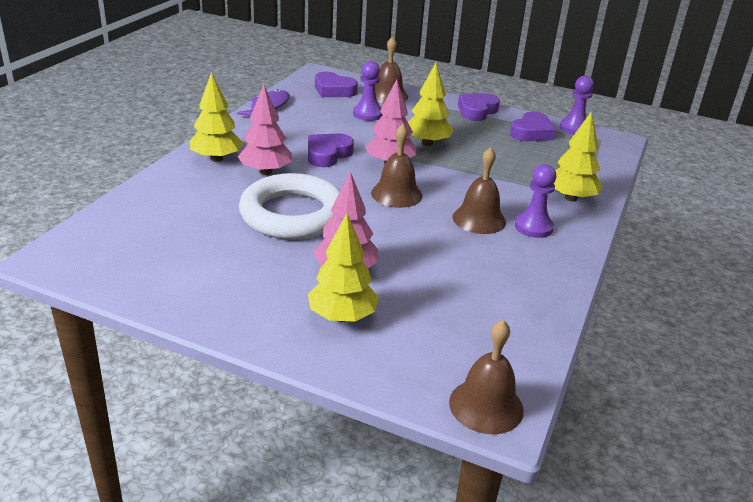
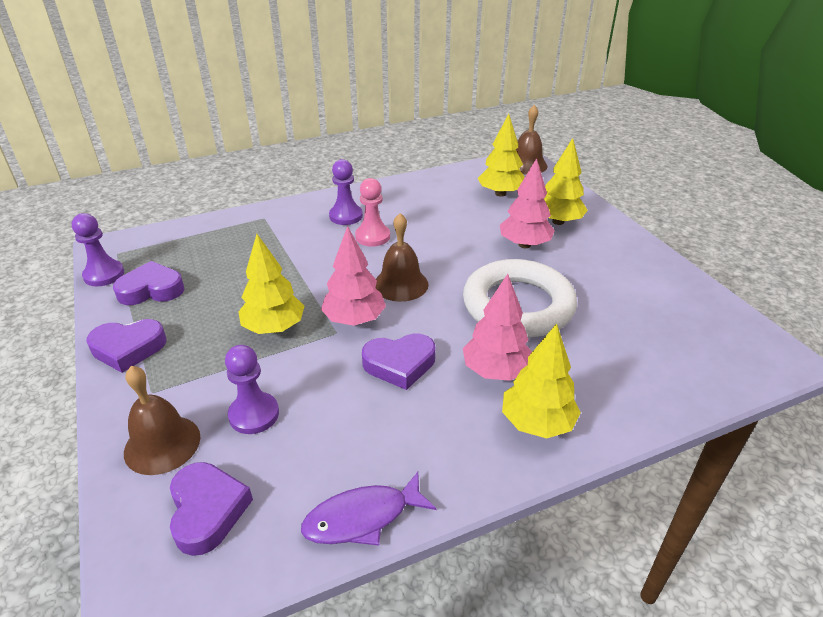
camera: 135 degrees left, 5 degrees up
(479, 219) = (372, 236): brown bell -> pink pawn
(571, 198) = (274, 221): yellow tree -> yellow tree (500, 193)

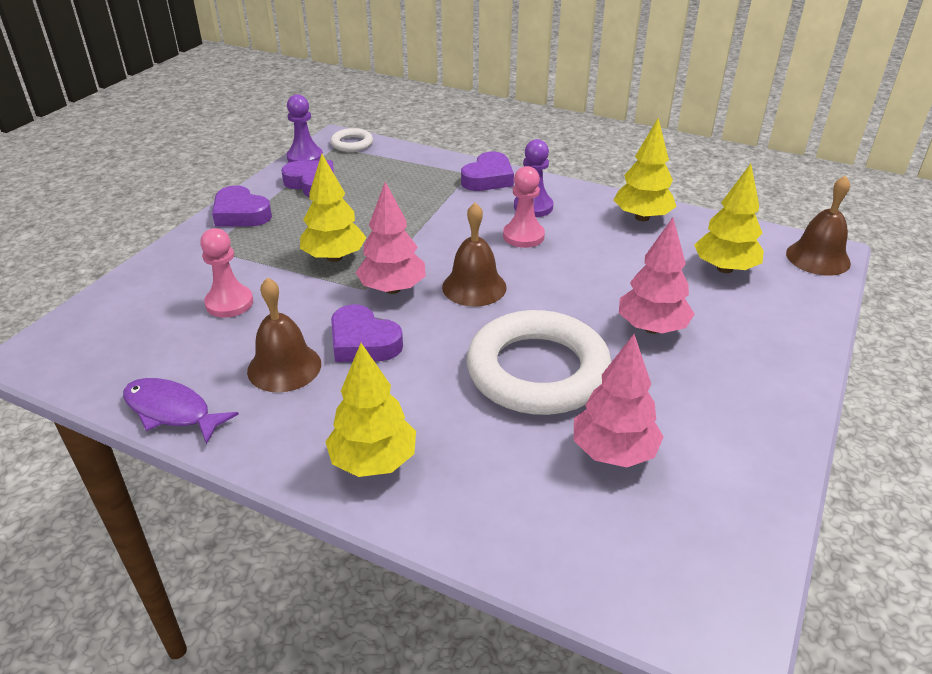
camera: 50 degrees right, 0 degrees up
(128, 243) = (352, 144): none -> white ring
(162, 444) = (164, 282): brown bell -> brown bell (284, 367)
(207, 511) = (121, 336): purple heart -> purple heart (488, 178)
(254, 414) = (229, 303): purple pawn -> pink pawn
(496, 371) = (418, 402): pink tree -> pink tree (613, 452)
(558, 221) = (736, 331): yellow tree -> yellow tree (642, 217)

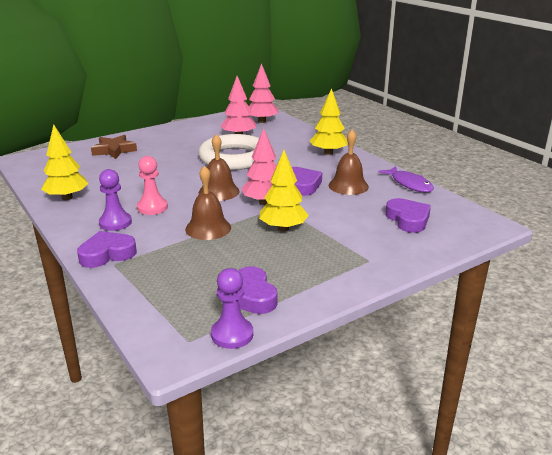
camera: 150 degrees left, 10 degrees down
(229, 303) = (366, 220): pink pawn -> none
(241, 214) = (332, 283): purple heart -> purple heart (408, 219)
(352, 144) = (167, 338): white ring -> none
(652, 328) = (163, 157): pink tree -> pink tree (262, 121)
(724, 268) = (84, 166): yellow tree -> none
(751, 315) = (114, 150): none -> brown star
(818, 258) = (33, 158): brown bell -> brown bell (208, 228)

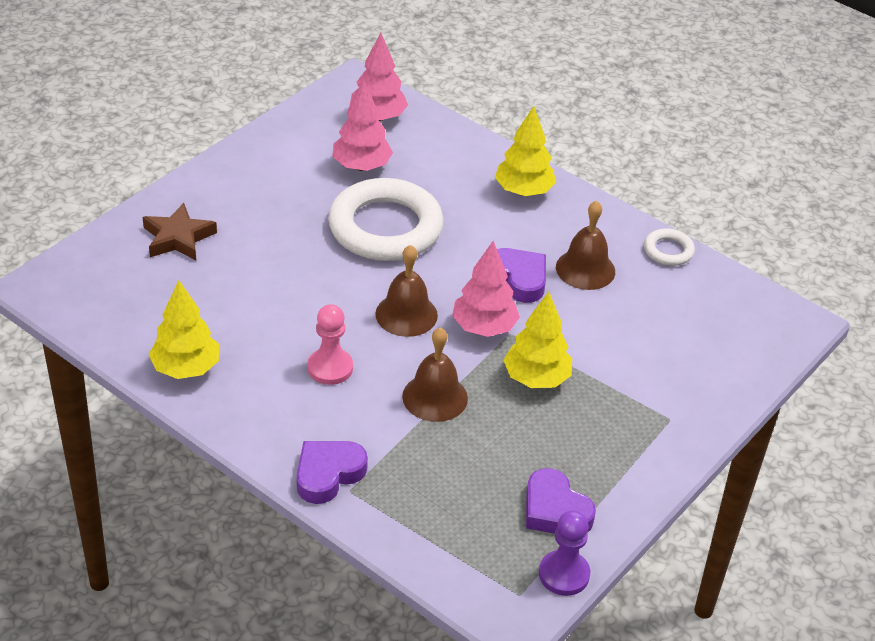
camera: 20 degrees left, 15 degrees up
(115, 223) = (297, 410): purple pawn -> none
(408, 219) = (691, 330): purple heart -> none
(409, 184) = (668, 251): purple fish -> white ring

